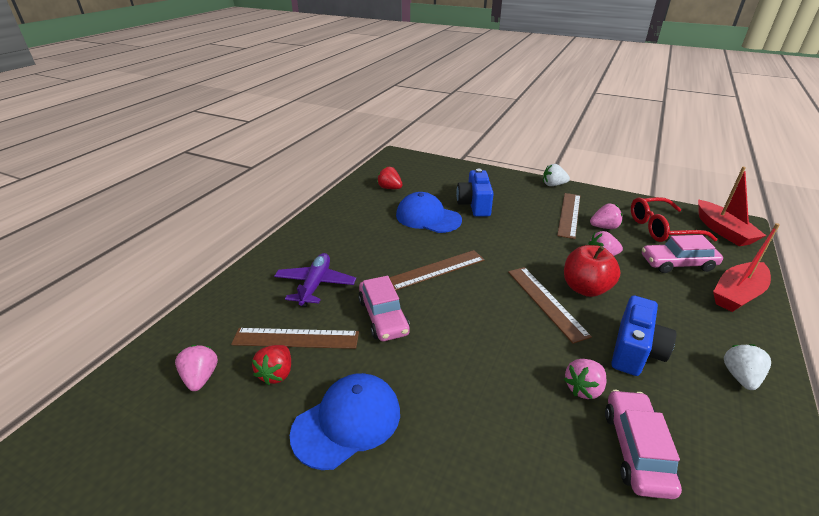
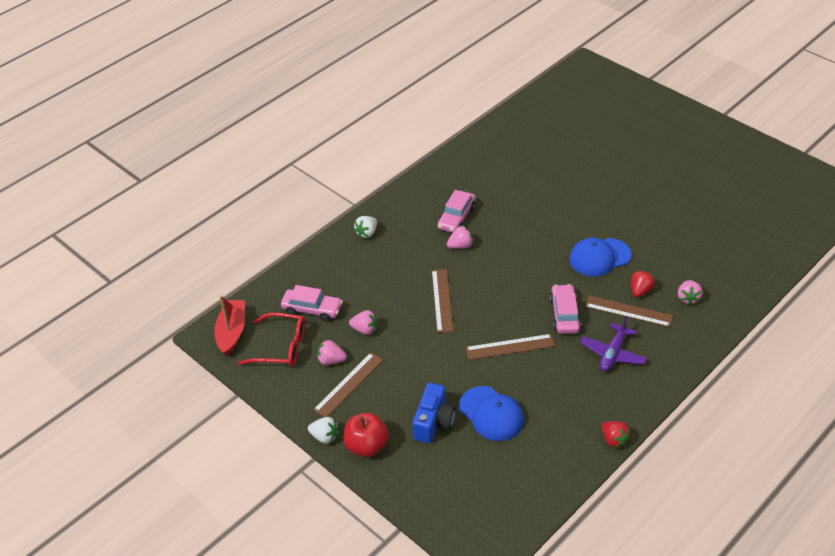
camera: 160 degrees left, 10 degrees up
(390, 188) = (516, 477): red strawberry -> red strawberry (614, 440)
(585, 288) = (404, 304): red apple -> red apple (366, 446)
(635, 350) = (411, 258): blue camera -> none
(737, 294) = (301, 277): red boat -> none

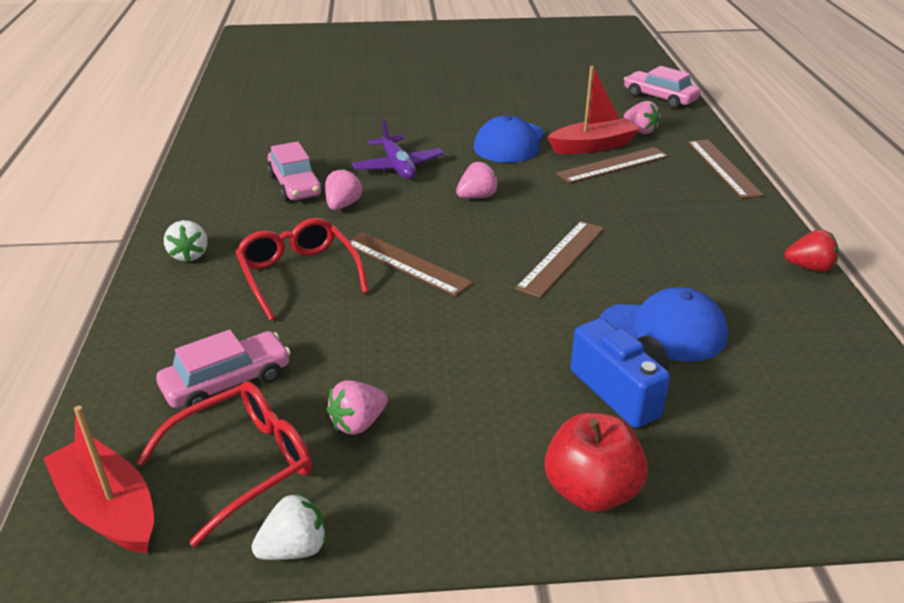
camera: 50 degrees left, 10 degrees down
(324, 437) = (511, 533): white strawberry -> white strawberry (294, 548)
(348, 384) = (434, 434): brown ruler -> brown ruler (723, 168)
(365, 330) = (351, 354): pink strawberry -> pink strawberry (477, 197)
(393, 275) = (299, 275): none -> red glasses
(564, 314) = (562, 199): pink car -> pink car (659, 98)
(612, 353) = (665, 202): purple plane -> purple plane (398, 167)
(640, 291) = (592, 146): red strawberry -> red boat

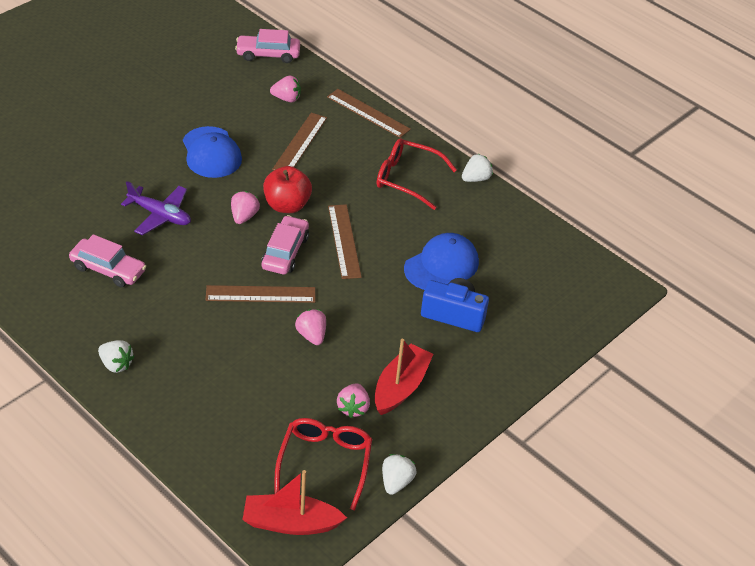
camera: 45 degrees left, 10 degrees up
(227, 382) = (258, 428): pink car -> pink car (285, 252)
(299, 275) = (207, 339): red glasses -> red glasses (407, 179)
(343, 205) = (165, 270): pink strawberry -> pink strawberry (311, 335)
(591, 491) = (488, 376): red apple -> red apple (287, 205)
(592, 146) = (270, 130): red boat -> red boat (400, 387)
(809, 267) = (476, 178): red strawberry -> white strawberry

